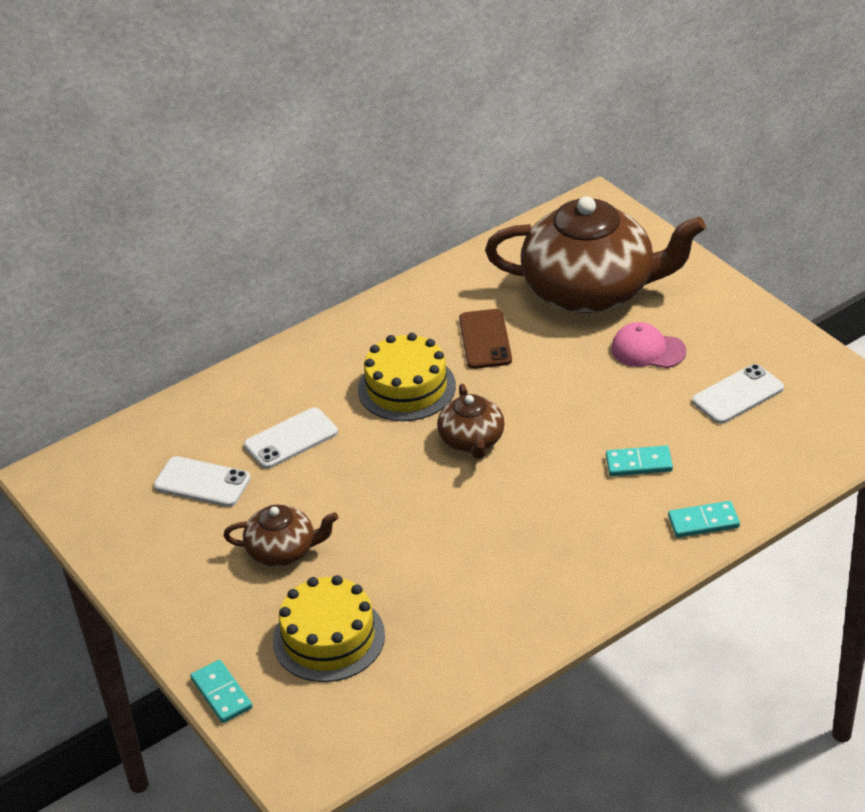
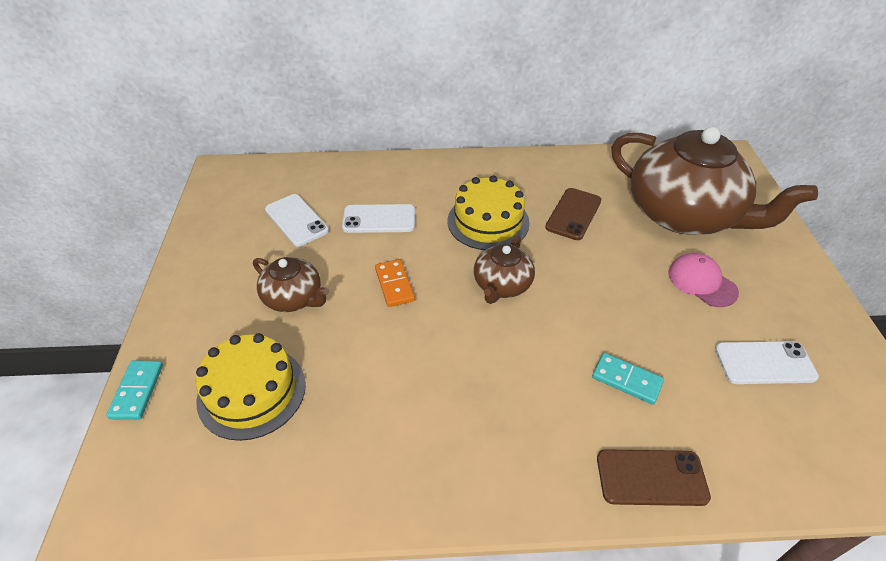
camera: 30 degrees right, 5 degrees up
(369, 490) = (394, 284): none -> orange domino
(703, 522) = (651, 478): turquoise domino -> brown phone

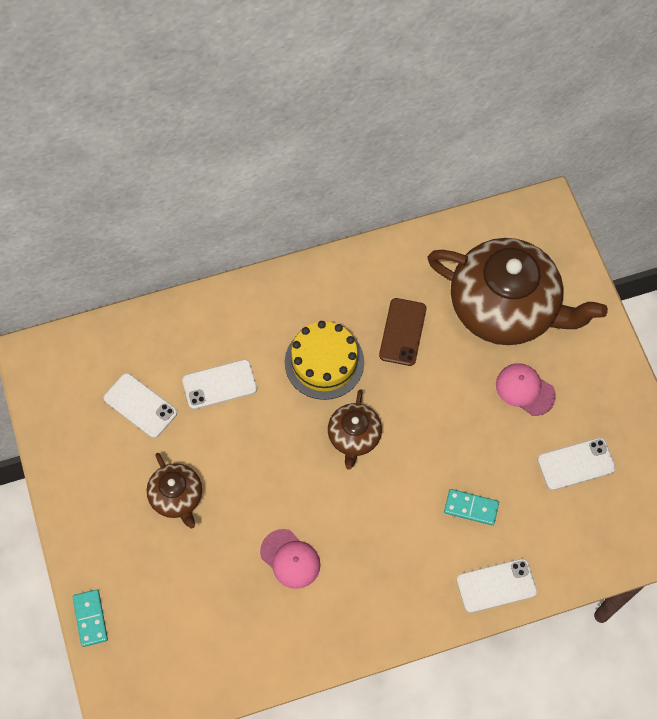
camera: 15 degrees left, 20 degrees up
(252, 391) = (182, 595): yellow cake -> none
(294, 298) = (177, 497): brown teapot -> brown teapot turned 45 degrees clockwise
(392, 384) = (290, 559): none -> pink cap
(394, 284) = (260, 460): orange domino -> none
(651, 478) = (496, 585): brown phone -> white phone

